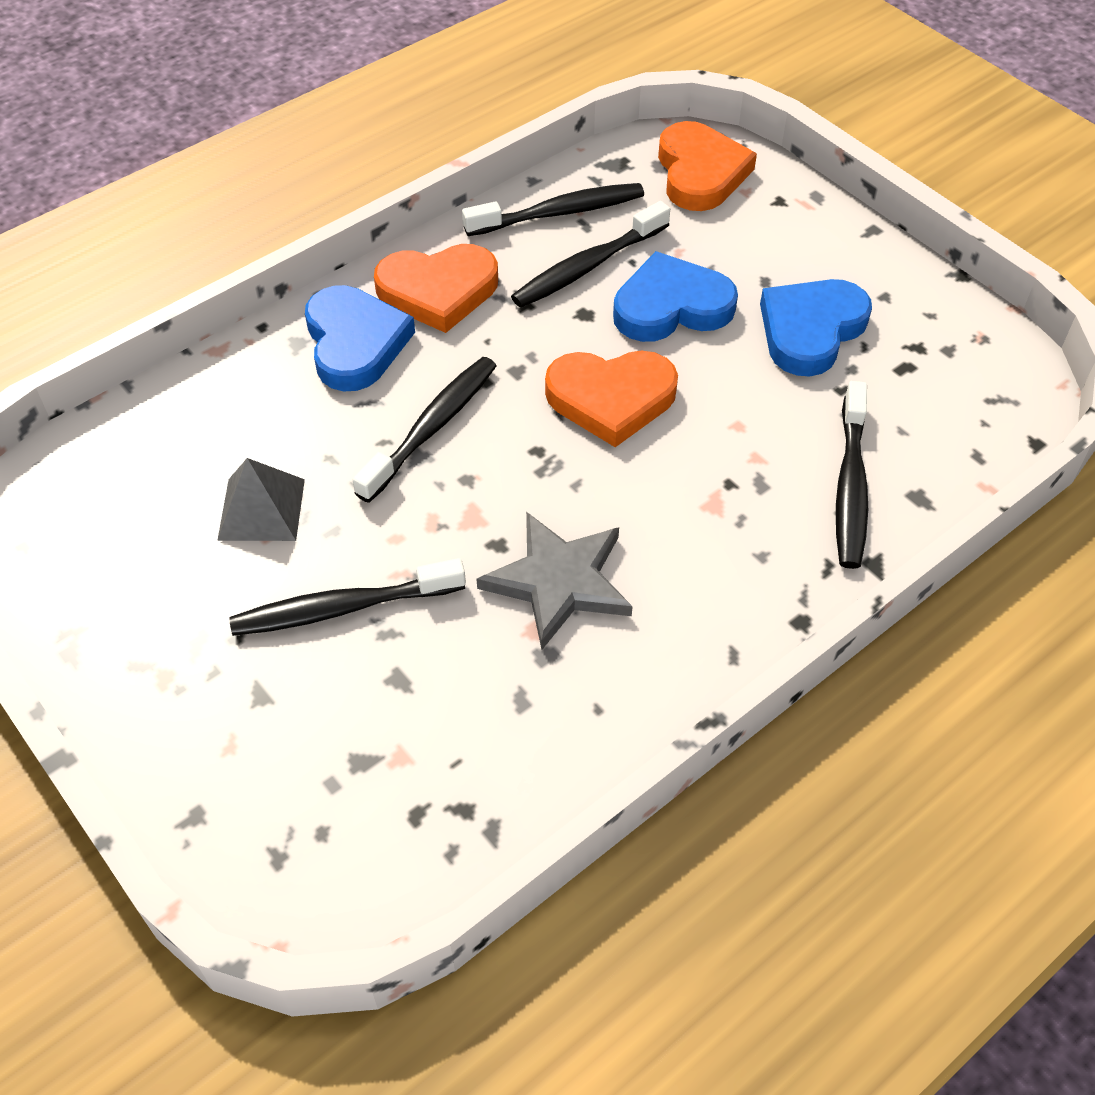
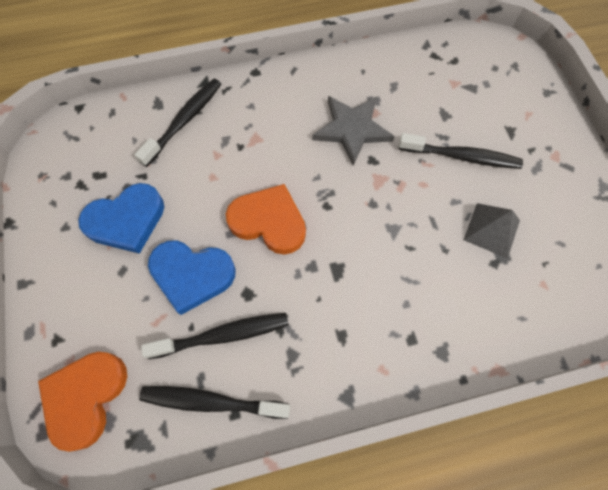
camera: 155 degrees left, 15 degrees up
(355, 343) = (404, 334): blue heart -> none
(432, 427) = (379, 245): black toothbrush -> none
(438, 291) = (332, 358): orange heart -> none

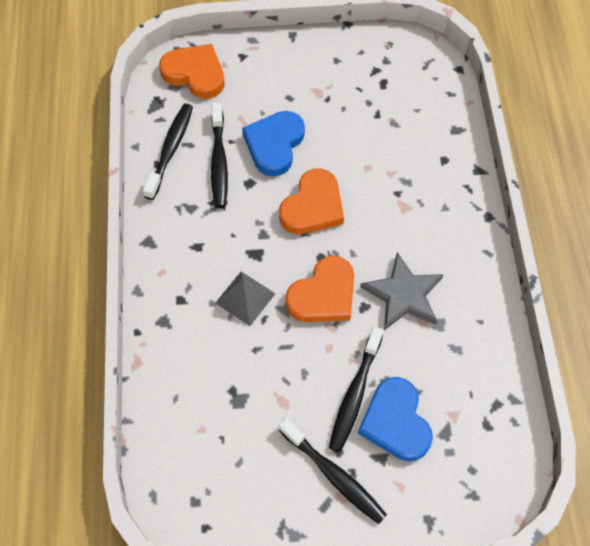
camera: 100 degrees right, 5 degrees down
(126, 221) = (334, 102): blue heart -> blue heart (395, 422)
(184, 121) = (433, 150): black toothbrush -> black toothbrush (334, 475)
(369, 196) = (323, 295): none -> orange heart
(491, 230) = (266, 398): grey pyramid -> grey pyramid (245, 298)

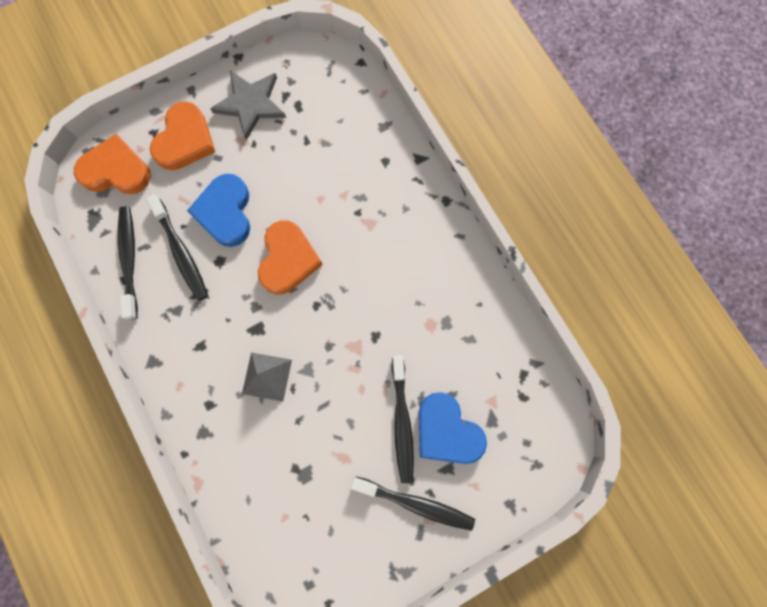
camera: 25 degrees left, 15 degrees up
(323, 295) = (335, 341): orange heart -> orange heart (185, 140)
(403, 295) = (404, 309): grey star -> grey star (251, 104)

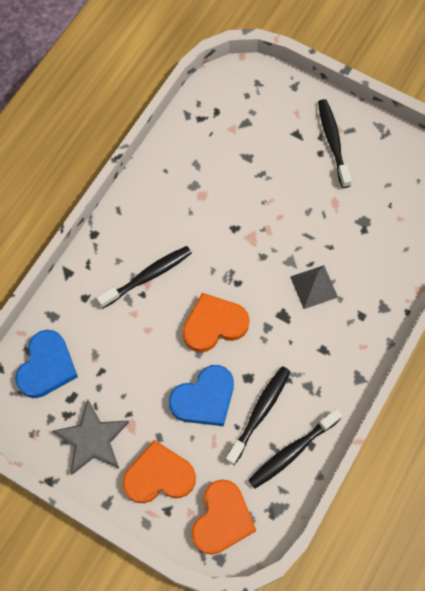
camera: 120 degrees left, 10 degrees down
(116, 170) = (222, 519): orange heart -> orange heart turned 135 degrees counterclockwise
(402, 422) = (285, 178): black toothbrush -> black toothbrush (148, 276)
(447, 431) = (271, 147): blue heart -> blue heart (47, 367)

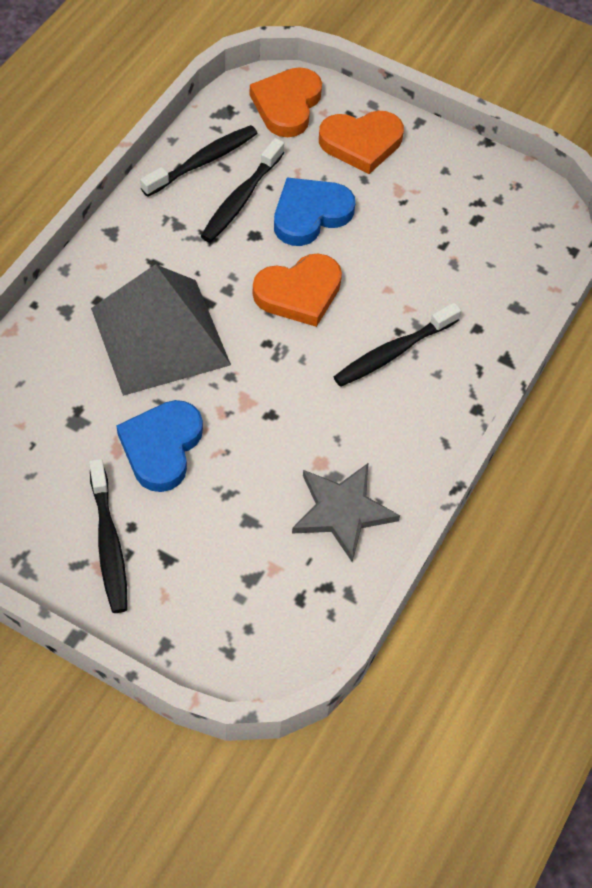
camera: 175 degrees right, 10 degrees down
(47, 367) = (513, 251): blue heart -> blue heart (161, 447)
(92, 439) = (444, 178): grey star -> grey star (342, 512)
(313, 287) = (160, 336): grey pyramid -> grey pyramid, size x2.14

